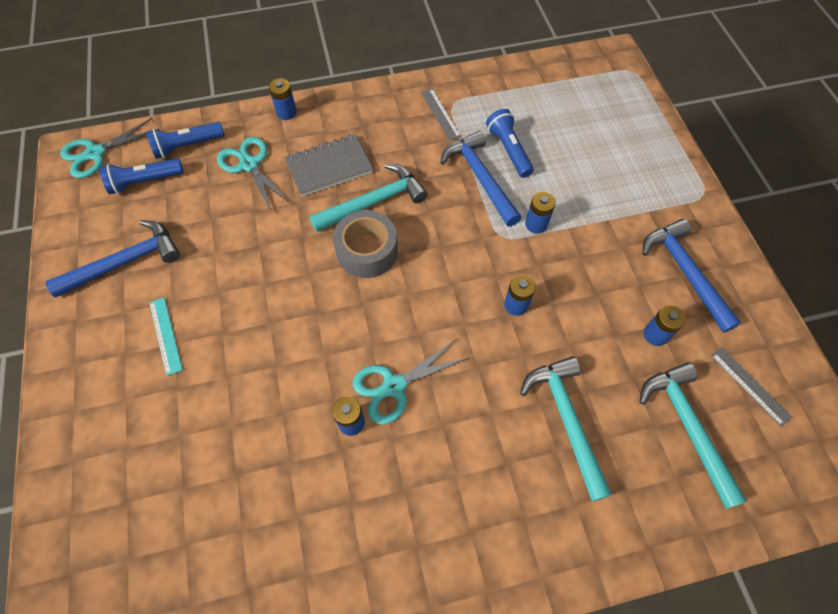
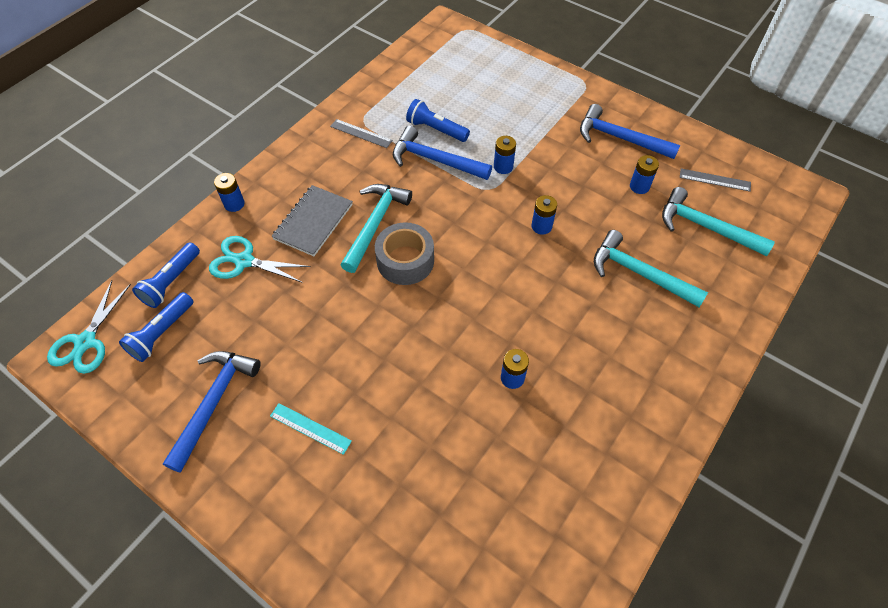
camera: 40 degrees left, 5 degrees down
(394, 386) = (516, 334): turquoise scissors -> none

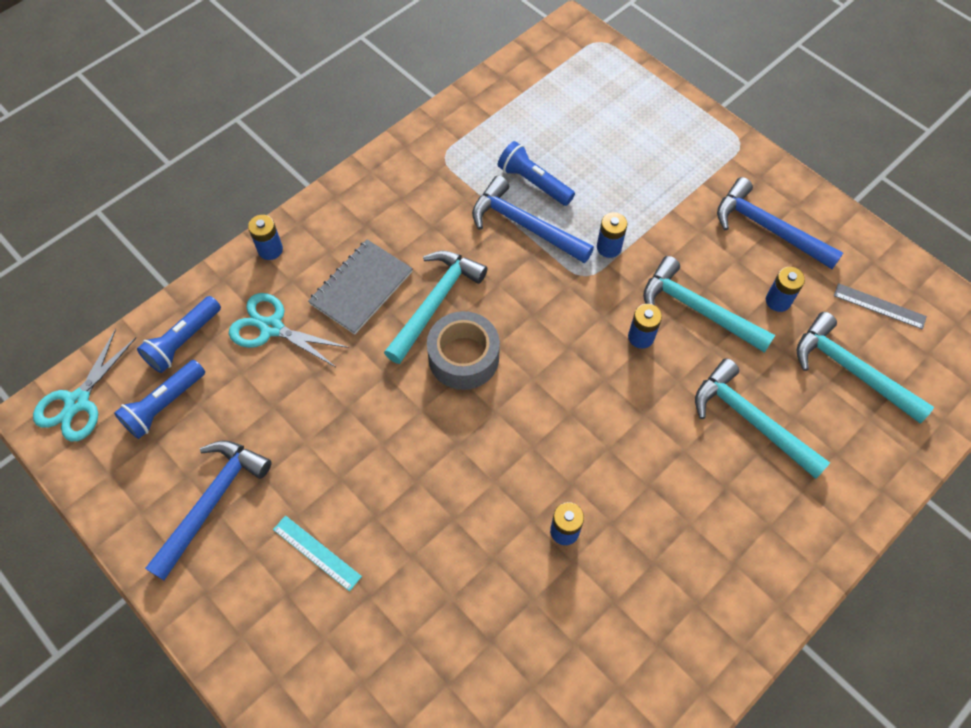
camera: 10 degrees right, 5 degrees up
(361, 133) = (439, 175): grey ruler -> none
(580, 201) = (697, 309): none -> turquoise hammer

